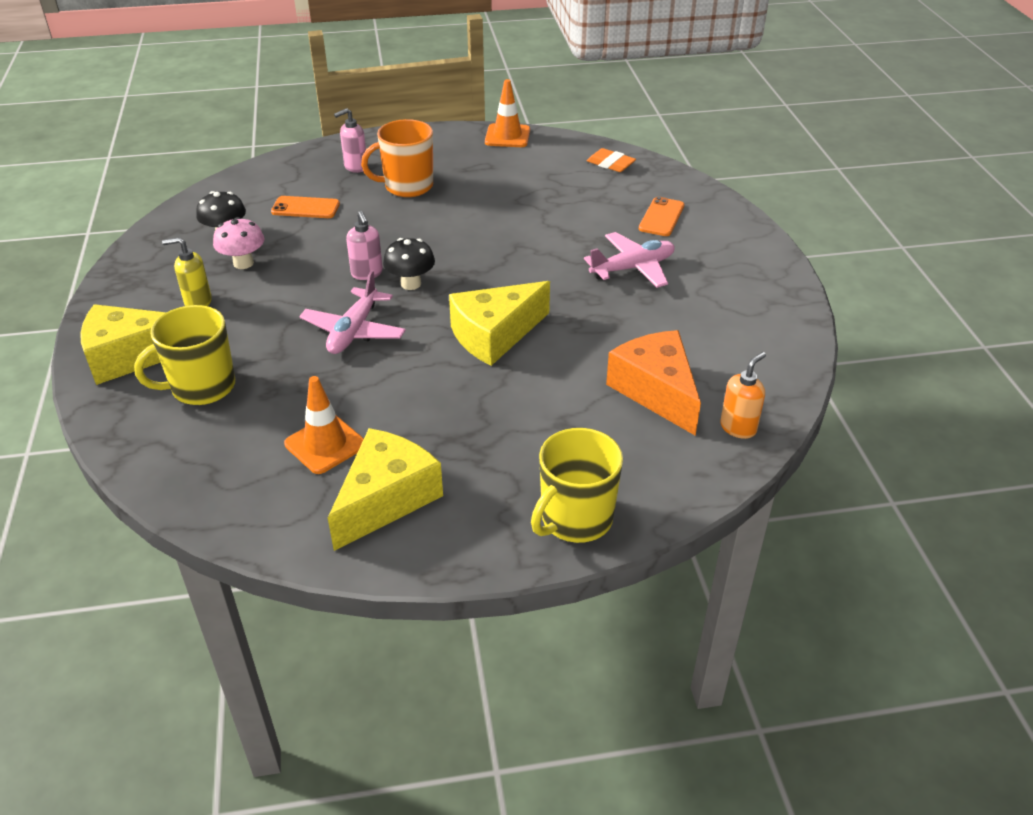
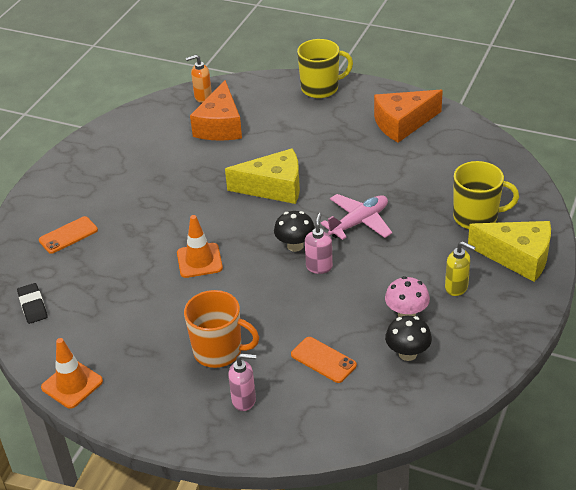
camera: 145 degrees left, 0 degrees up
(325, 444) = (418, 159): orange traffic cone -> orange traffic cone (199, 260)
(386, 499) = (402, 124): yellow cheese -> orange cheese
(610, 164) = (33, 306): orange eraser -> black eraser
(633, 268) = (140, 202): pink plane -> none

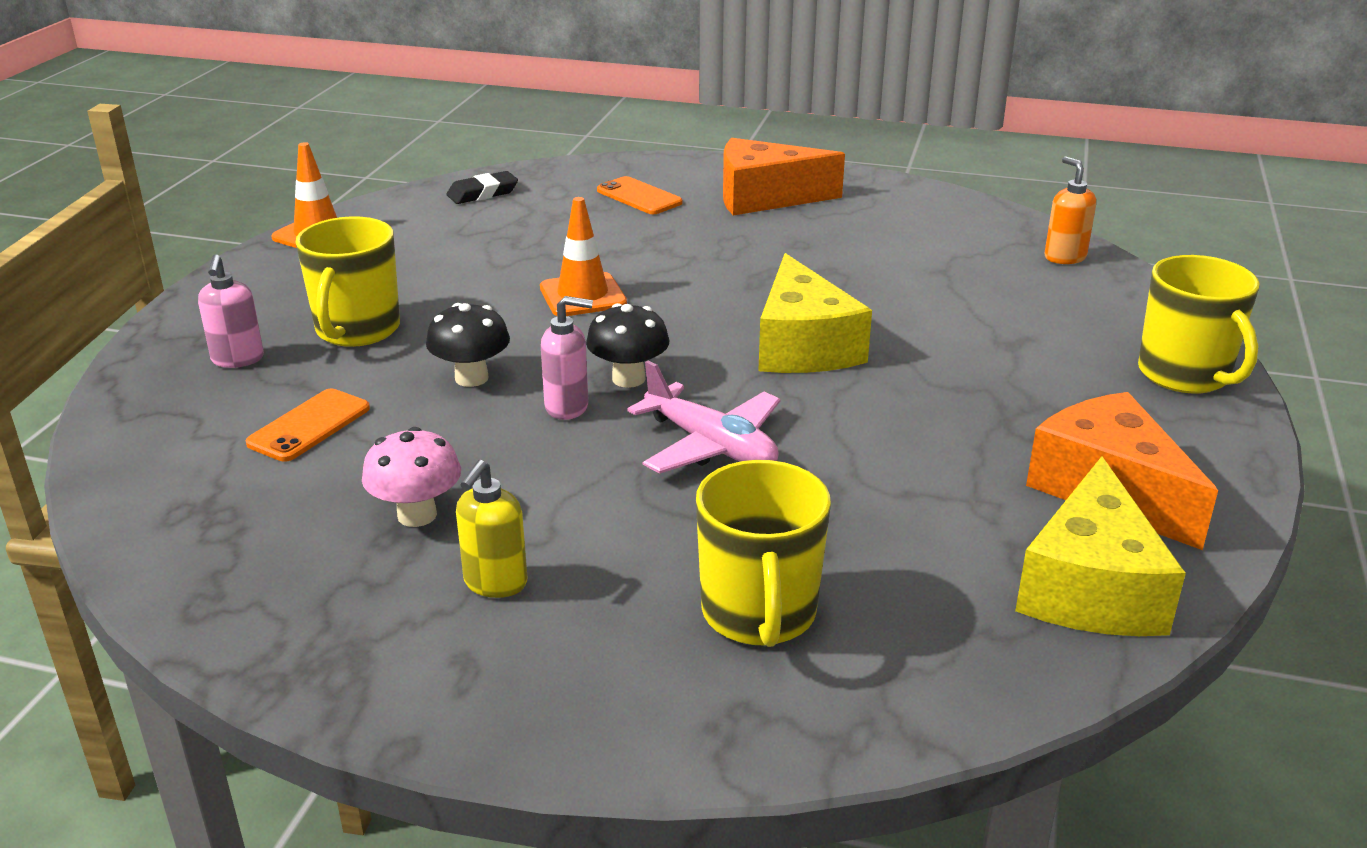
camera: 80 degrees right, 10 degrees down
(219, 351) = (357, 330): orange mug -> yellow mug
(220, 126) = (980, 281): orange cheese -> orange cheese (764, 197)
(407, 354) = (300, 520): black mushroom -> black mushroom (471, 378)
(518, 257) = (605, 686): yellow cheese -> yellow cheese (1091, 587)

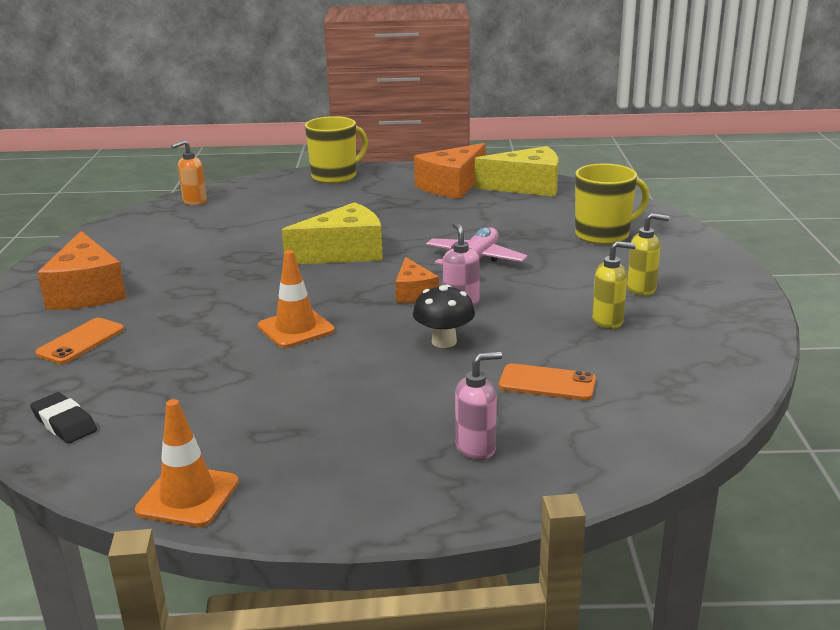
camera: 105 degrees left, 5 degrees down
(357, 330) = (395, 407): yellow mug -> none
(417, 515) = (608, 321): pink mushroom -> yellow soap dispenser
(628, 379) = (414, 293): black mushroom -> orange cheese

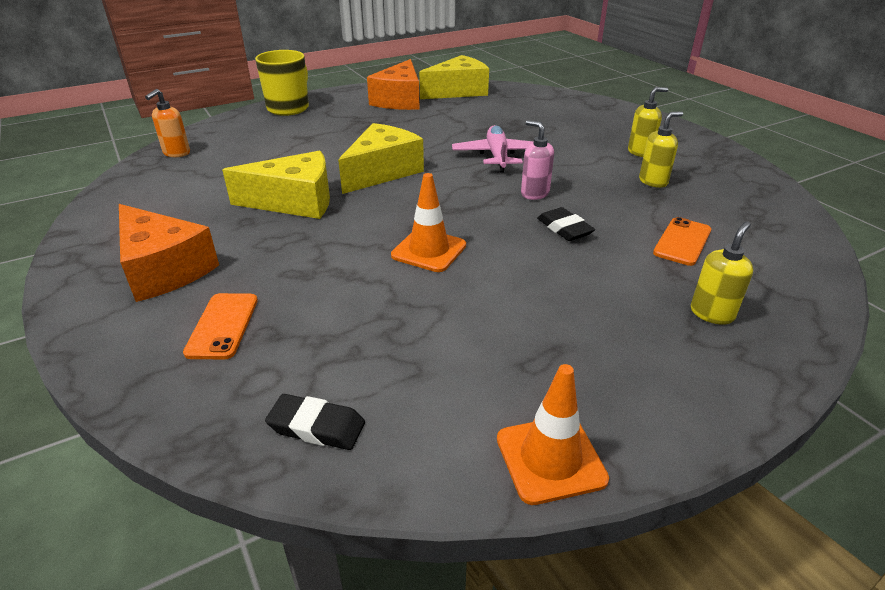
camera: 30 degrees left, 10 degrees up
(238, 263) = (295, 202): none -> yellow cheese
(414, 293) = (486, 193): orange cheese -> none
(444, 341) = (564, 228): black mushroom -> black eraser
(476, 448) = (712, 313): pink soap dispenser -> yellow soap dispenser
(547, 383) = (682, 242): orange phone -> orange phone turned 45 degrees counterclockwise
(603, 235) = (560, 117): yellow mug -> none

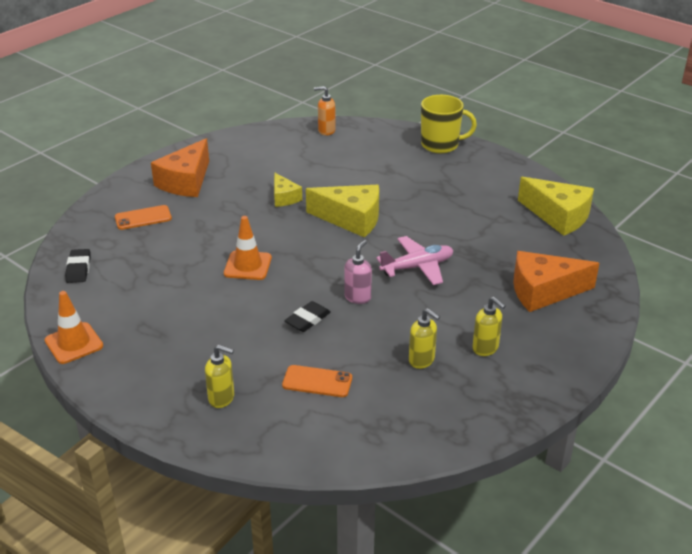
camera: 70 degrees right, 0 degrees up
(295, 202) = (284, 197): yellow cheese -> yellow cheese, size x0.56
(399, 100) = (505, 190): orange cheese -> orange cheese (543, 291)

